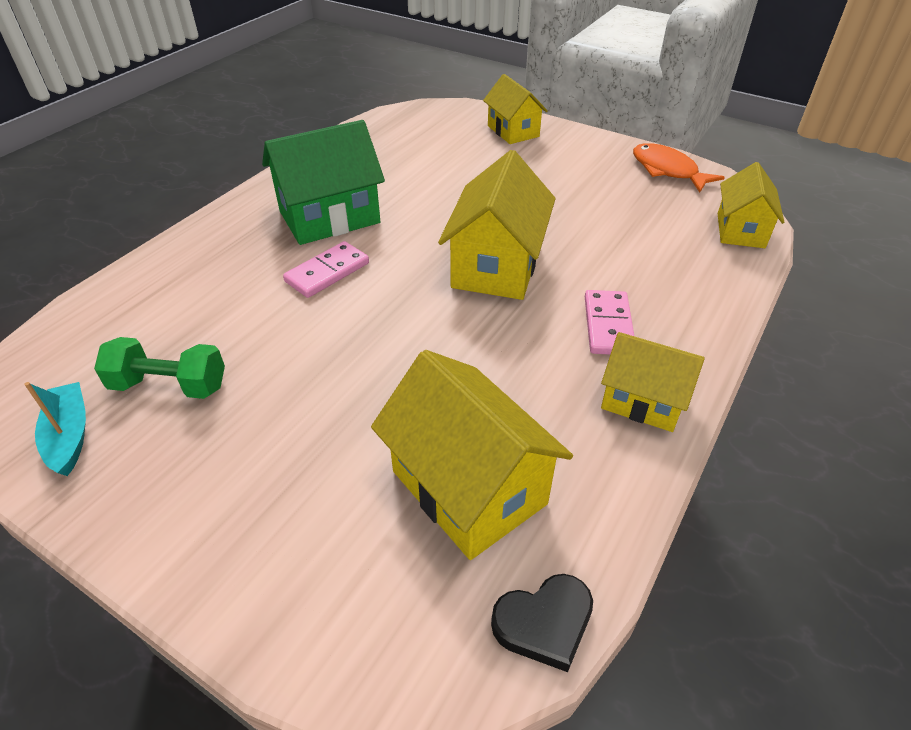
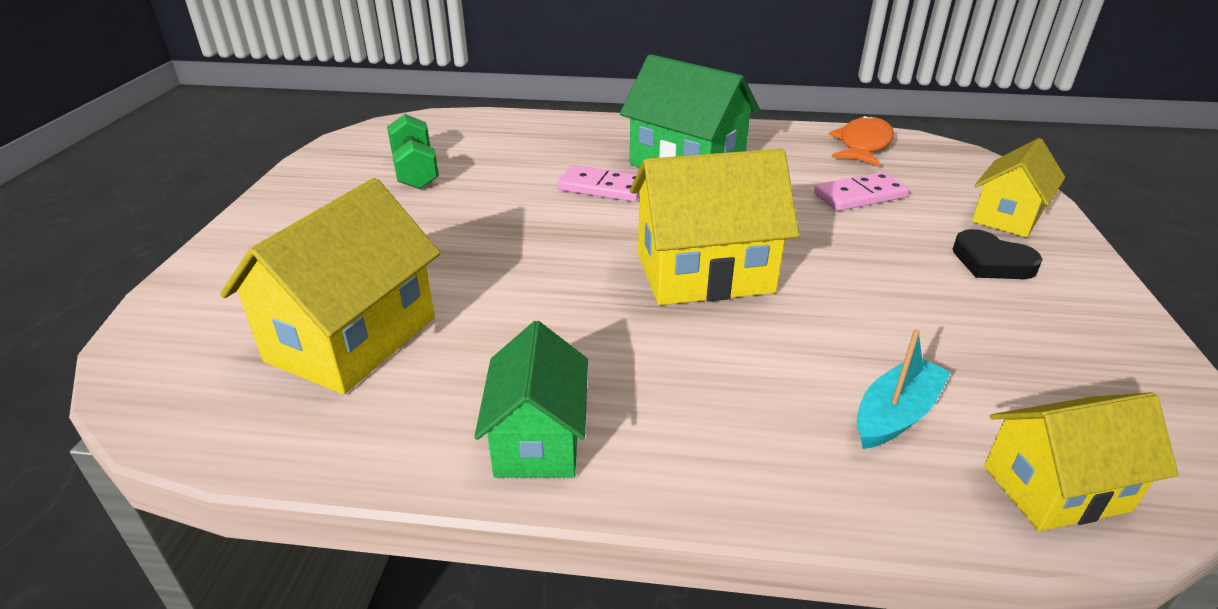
camera: 65 degrees right, 10 degrees down
(69, 435) = (350, 157): turquoise boat -> turquoise boat (895, 414)
(544, 623) = (193, 426): black heart -> black heart (991, 262)
(608, 325) = (664, 382): pink domino -> pink domino (860, 196)
(642, 401) = (538, 439): yellow house -> green house
(667, 170) = (1123, 370): orange fish -> orange fish (863, 145)

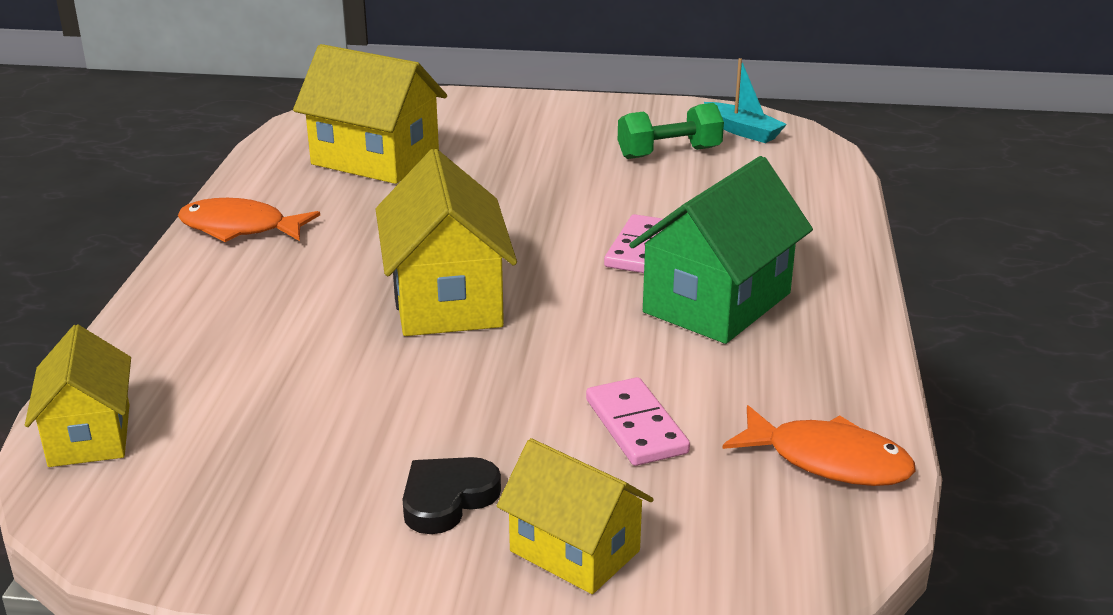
camera: 90 degrees right, 5 degrees down
(538, 439) = (240, 228): green house -> orange fish
(895, 414) = (205, 375): turquoise boat -> turquoise boat (743, 131)

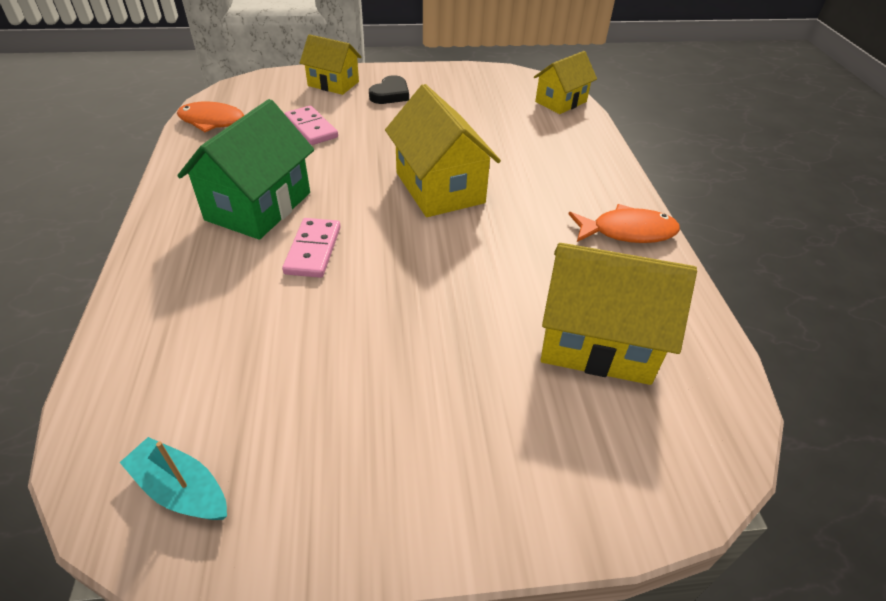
camera: 165 degrees right, 15 degrees up
(89, 435) = (561, 102): yellow house -> yellow house turned 75 degrees clockwise
(669, 153) = (286, 410): green dumbbell -> none

